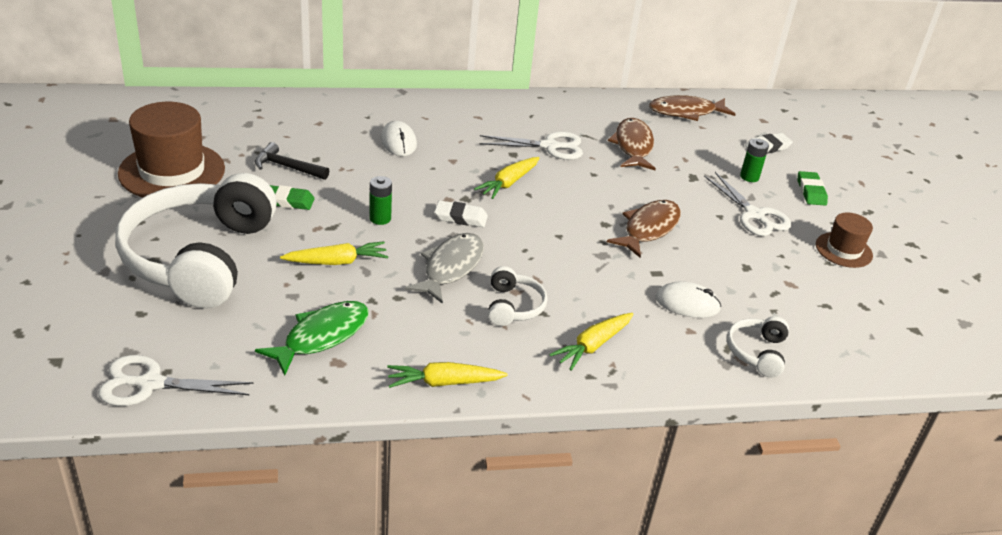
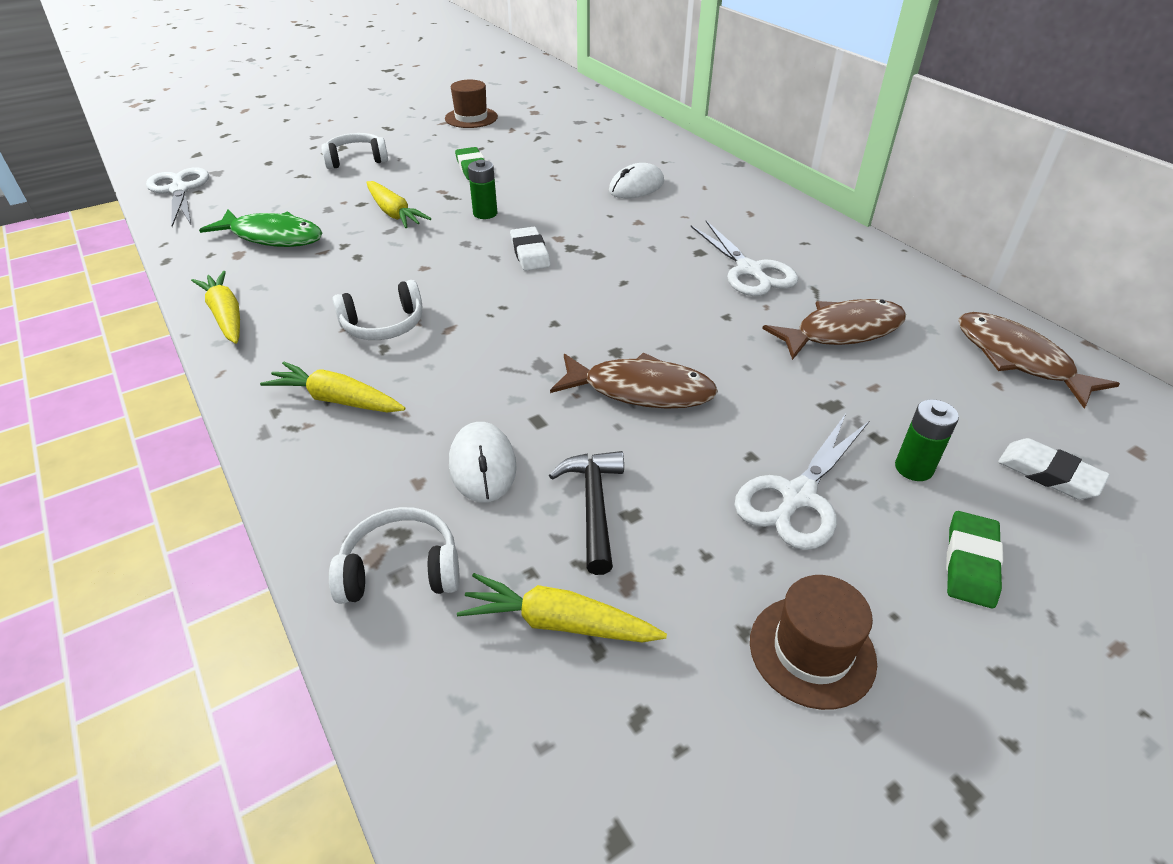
camera: 70 degrees right, 5 degrees up
(172, 171) = (471, 118): brown hat -> brown hat, size x0.55
(199, 257) = (356, 160): white headphones -> white headphones, size x0.42
(287, 167) = (527, 153): black hammer -> black hammer (593, 506)
(450, 267) = (429, 270): grey fish -> none
(508, 183) = (631, 264): yellow carrot -> yellow carrot (558, 622)
(811, 191) = (970, 563): green eraser -> green eraser turned 45 degrees counterclockwise

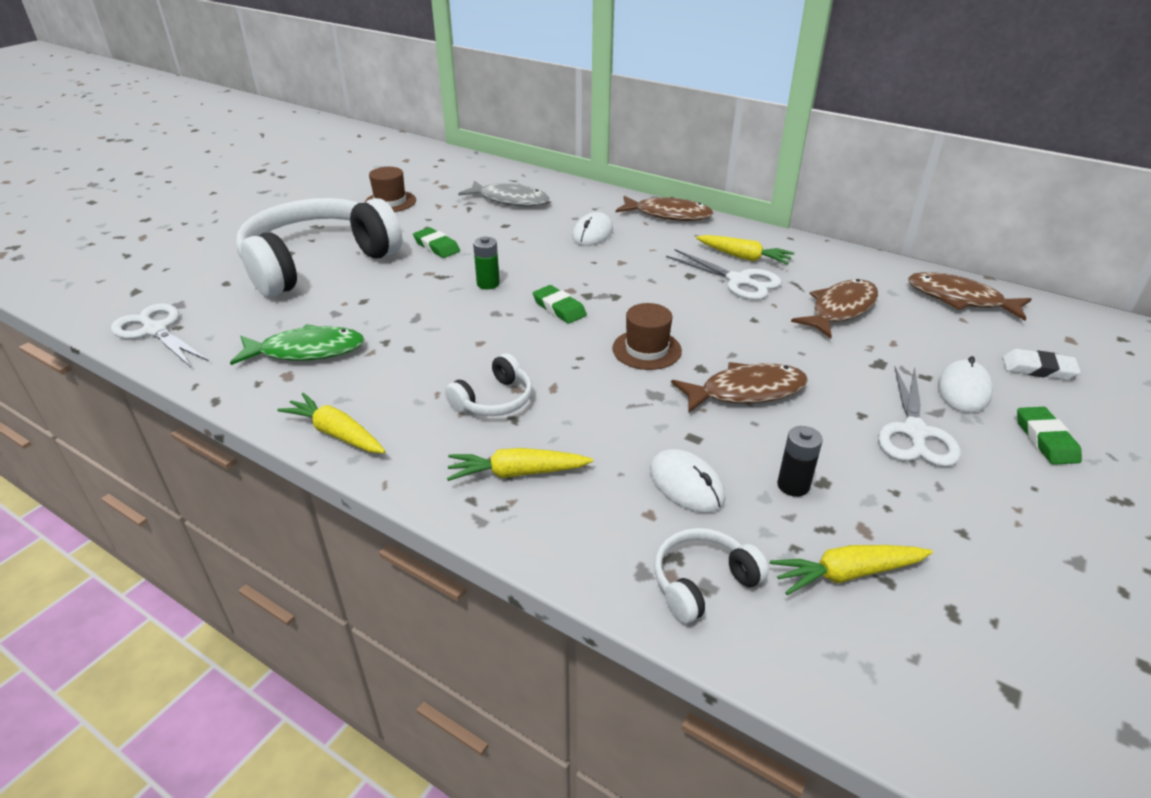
camera: 25 degrees left, 5 degrees down
(356, 160) = (317, 262): white headphones -> white headphones, size x2.37
(394, 213) = (404, 302): yellow carrot -> yellow carrot (744, 257)
(530, 253) = (559, 308): white eraser -> green eraser
(585, 137) = (510, 200): none -> grey fish
(593, 506) = (793, 485): black hammer -> black battery
(738, 184) = (668, 215): none -> brown fish
(812, 651) = (1011, 528): brown hat -> brown hat (646, 349)
(913, 468) = (964, 390): green battery -> white mouse

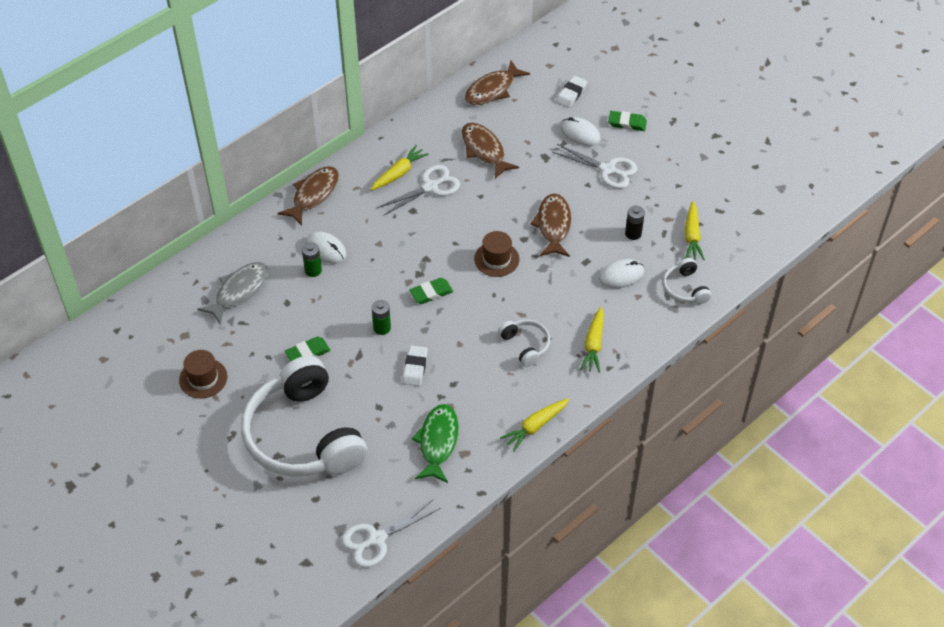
camera: 75 degrees left, 15 degrees up
(430, 315) = (415, 367): none -> white eraser
(557, 231) = (313, 270): none -> green battery

